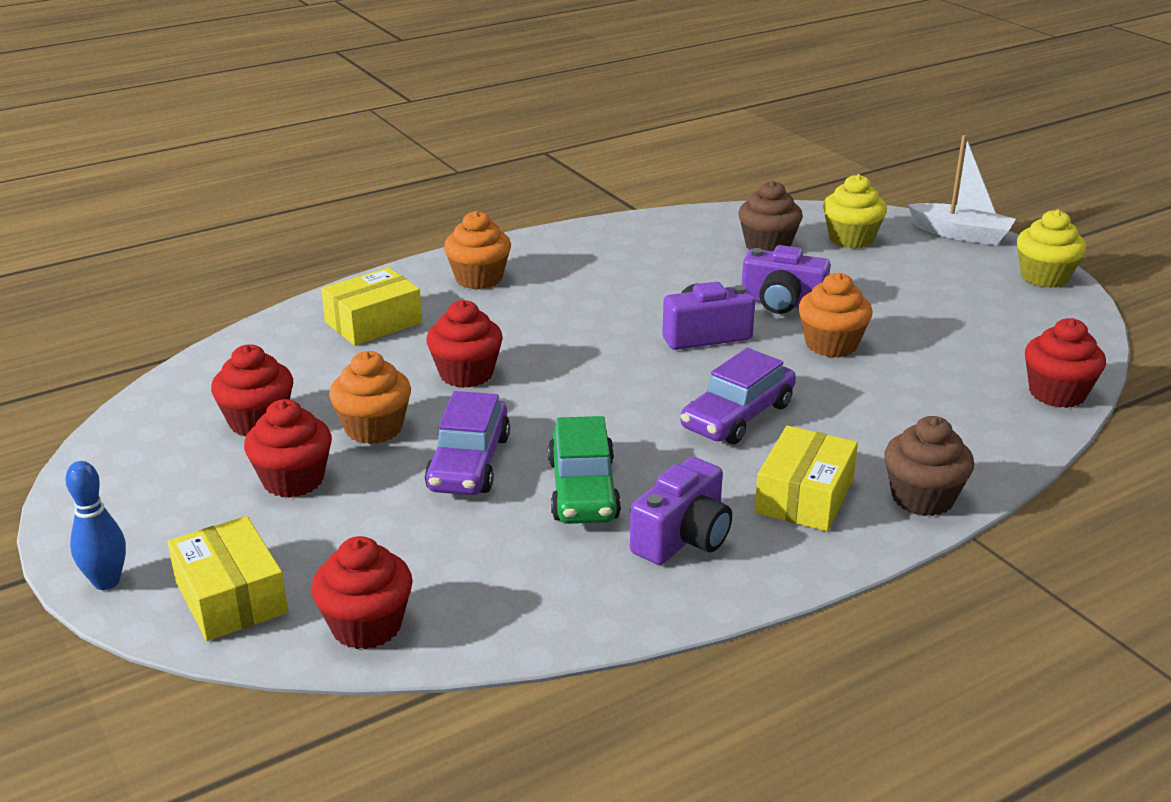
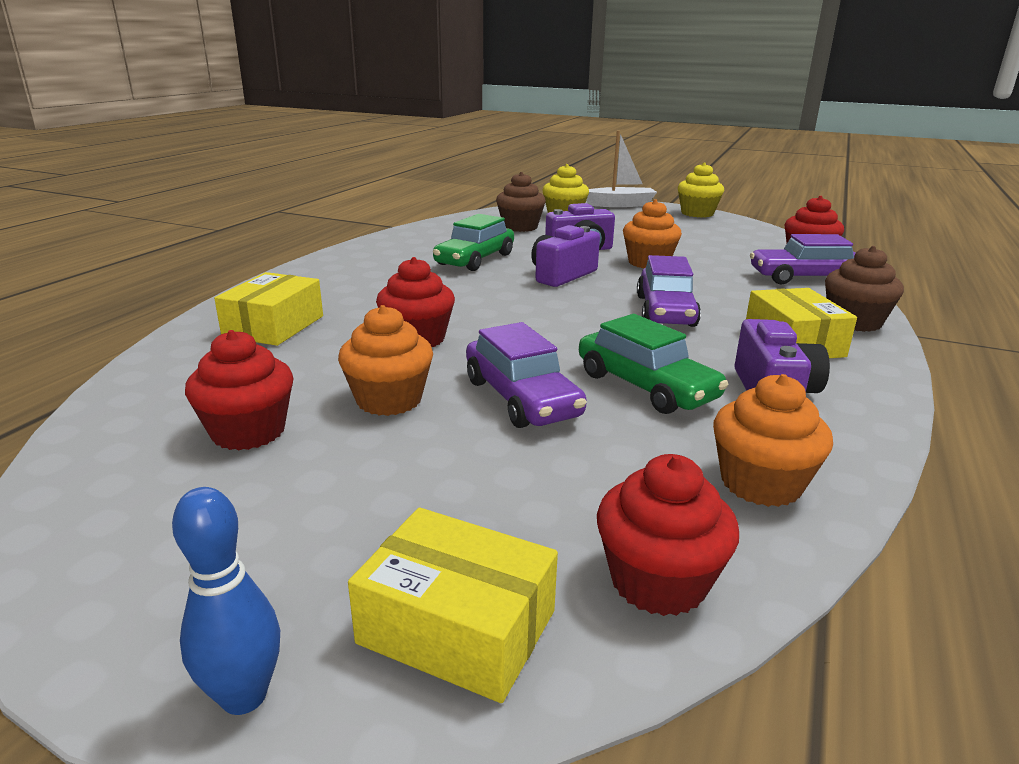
camera: 35 degrees left, 5 degrees down
(293, 480) = (364, 470): red cupcake -> none
(479, 278) = (333, 280): orange cupcake -> orange cupcake (761, 483)
(646, 286) = (475, 259): none -> green car
(985, 423) = (804, 278): none -> purple car

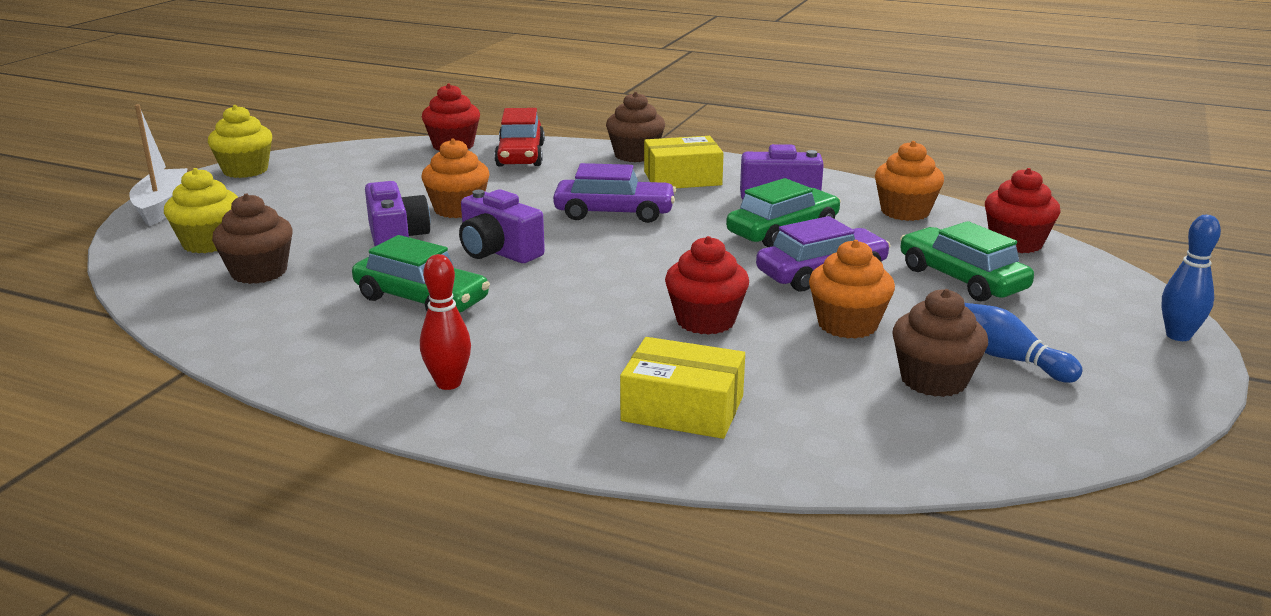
camera: 90 degrees left, 0 degrees up
(248, 431) = (933, 380): red cupcake -> brown cupcake
(266, 488) = (1008, 358): none -> blue bowling pin
(350, 269) = (448, 383): none -> red bowling pin
(457, 627) = (1089, 289): yellow box -> none
(503, 494) = (961, 279): none -> green car
(804, 278) = (520, 155): purple car -> red car

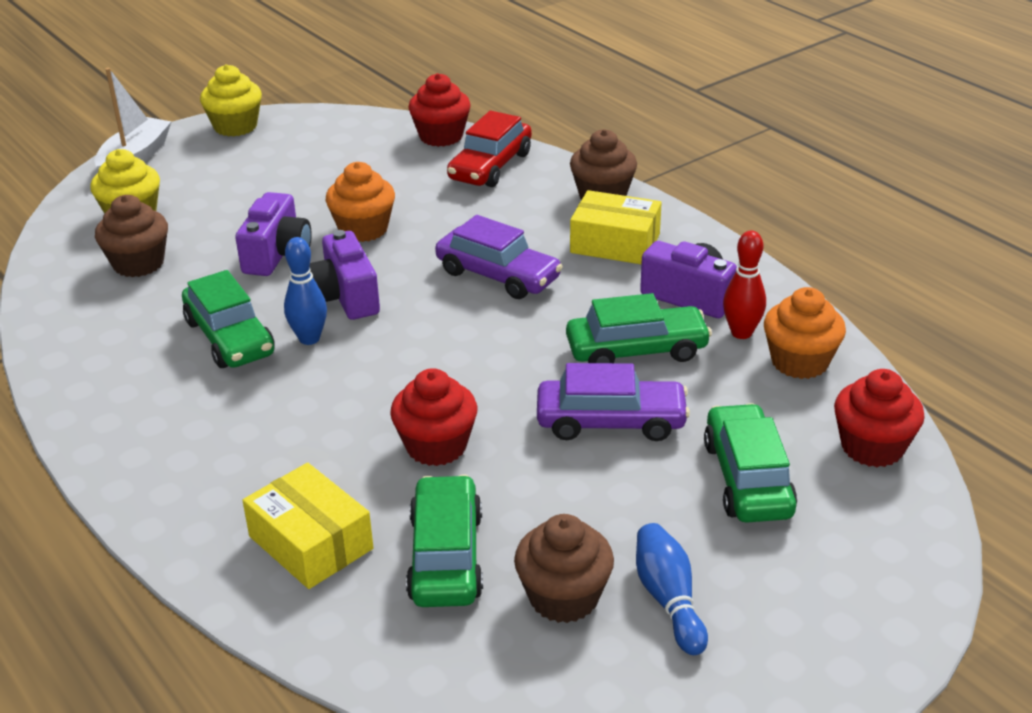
camera: 30 degrees right, 10 degrees up
(448, 383) = (163, 443): red bowling pin -> red bowling pin (741, 333)
(809, 383) = (446, 556): none -> green car
(847, 324) = (561, 498): orange cupcake -> none
(1178, 336) = (893, 640): blue bowling pin -> blue bowling pin (309, 338)

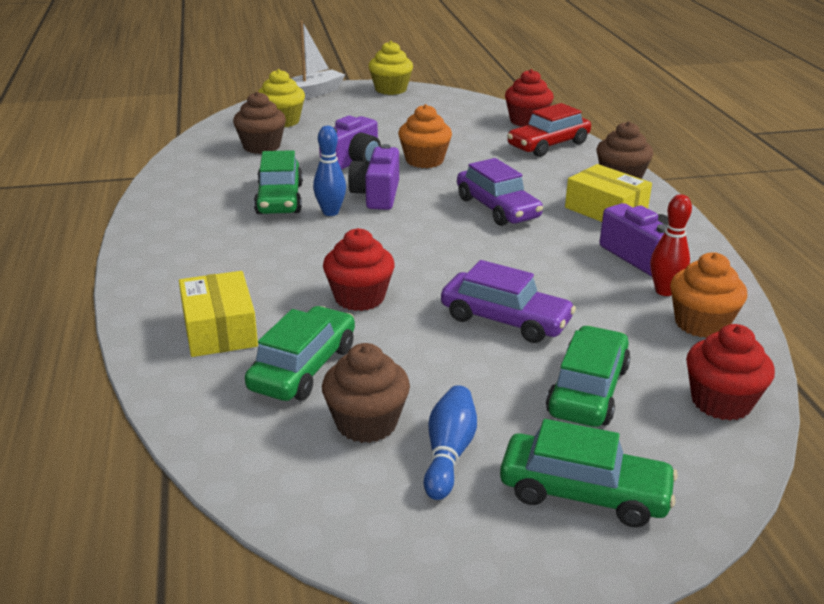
camera: 25 degrees right, 5 degrees down
(636, 350) = (566, 280): green car -> green car (584, 493)

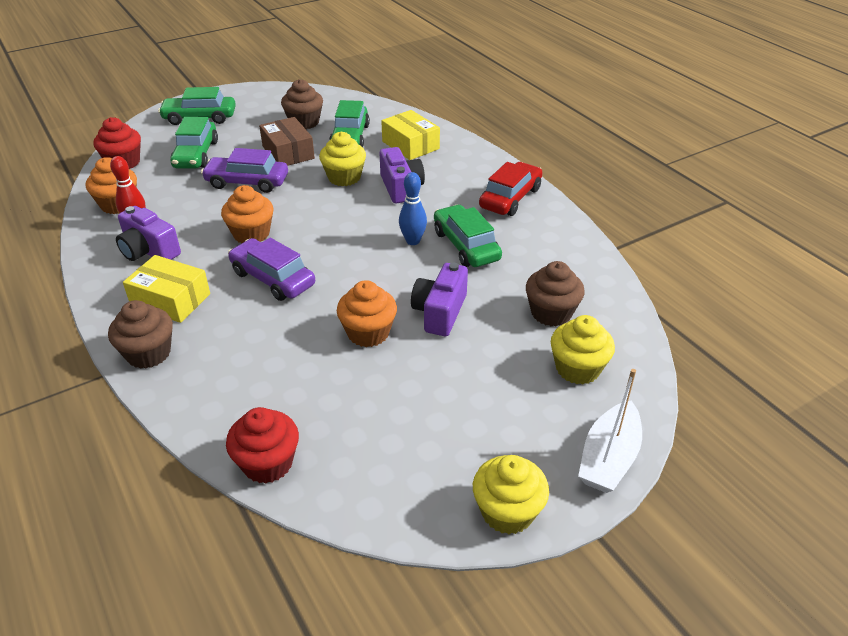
camera: 160 degrees right, 10 degrees up
(359, 298) = (344, 177): red cupcake -> yellow cupcake
(377, 195) = (387, 270): purple camera -> purple camera (401, 188)
(424, 359) = (288, 152): none -> brown box
(448, 453) = (262, 119): blue bowling pin -> none
(512, 252) = (251, 234): none -> orange cupcake
(548, 145) = (233, 405): red car -> red car (510, 198)

